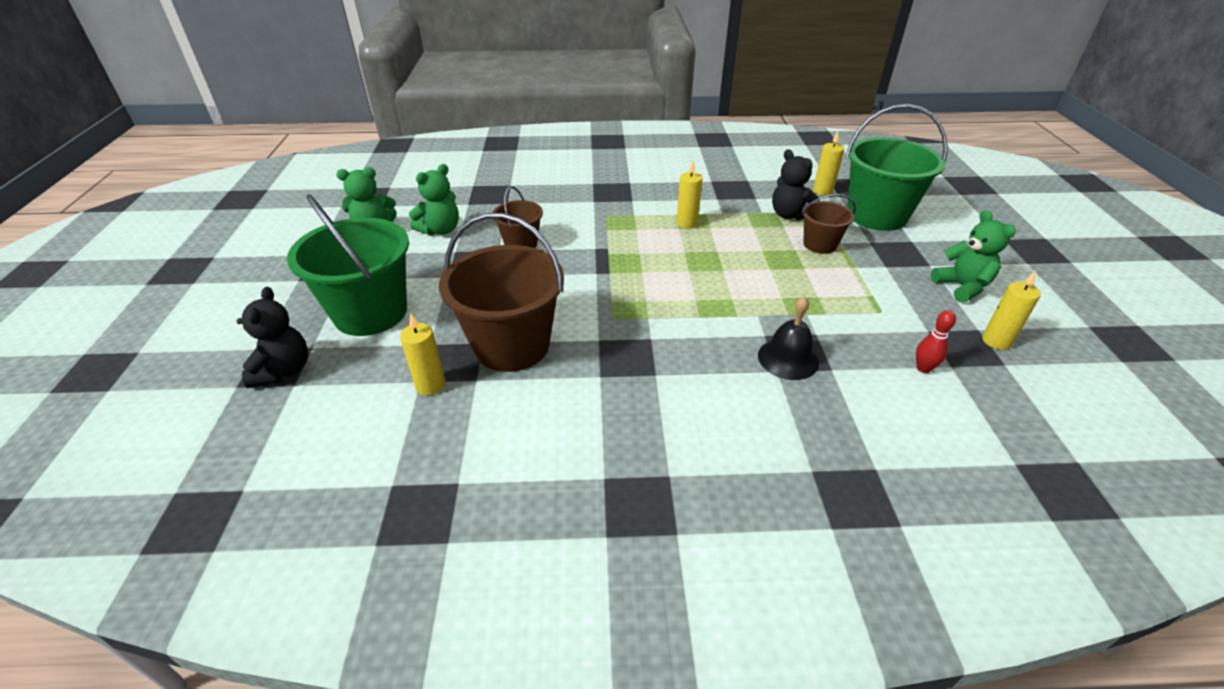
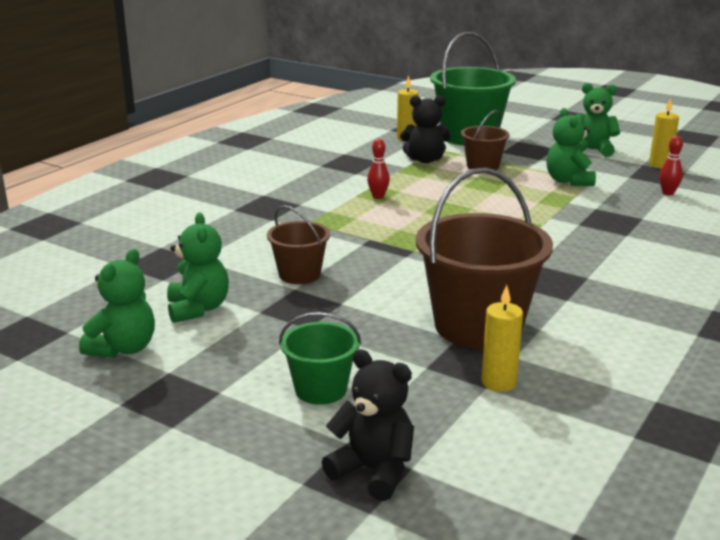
camera: 55 degrees left, 15 degrees down
(370, 313) = (321, 389): green bucket -> green bucket, size x0.53
(687, 223) = (378, 197): yellow candle -> red bowling pin
(788, 358) = (616, 226): black bell -> none
(857, 298) = (568, 181): none -> green teddy bear

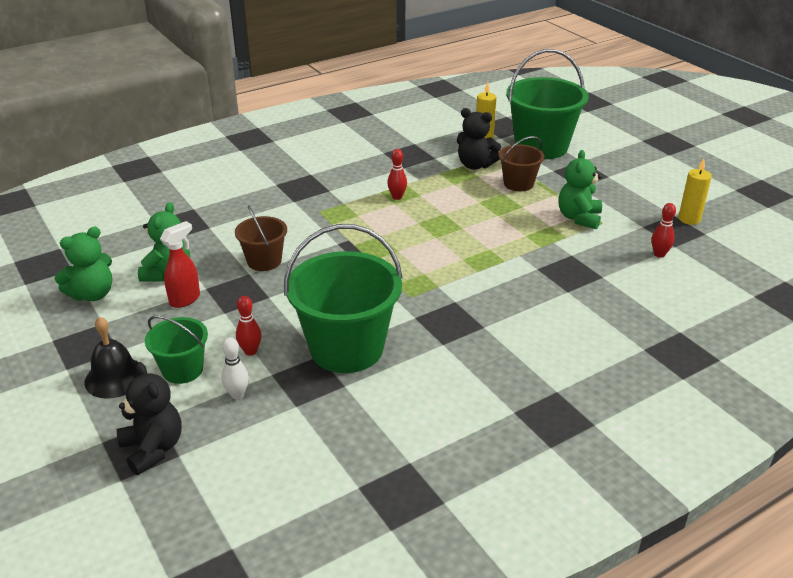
camera: 25 degrees right, 10 degrees up
(246, 418) = (115, 377): none -> black bell
(247, 327) = (185, 299): none -> red spray bottle
(379, 353) = (250, 351): none -> red bowling pin
(410, 394) = (237, 394): none -> white bowling pin
(478, 326) = (346, 348): brown bucket -> green bucket
(498, 382) = (309, 405): yellow candle -> none
(592, 150) = (641, 186): green teddy bear -> none

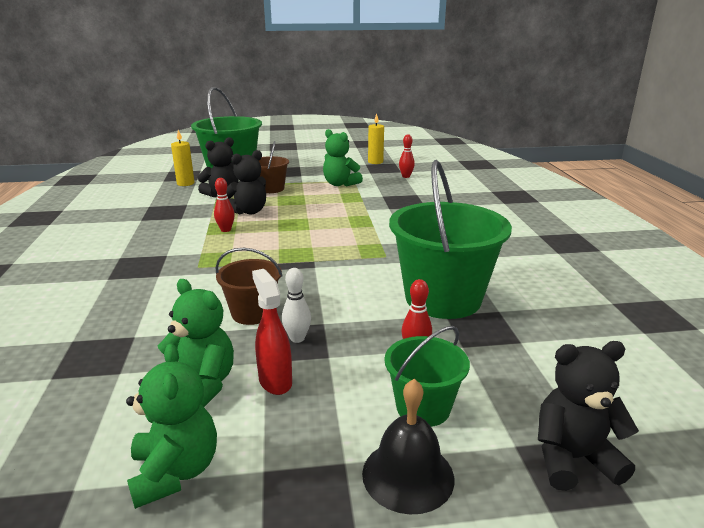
camera: 65 degrees left, 10 degrees down
(237, 394) = (488, 374): white bowling pin -> white bowling pin (297, 338)
(448, 193) = (249, 211): none -> black teddy bear

